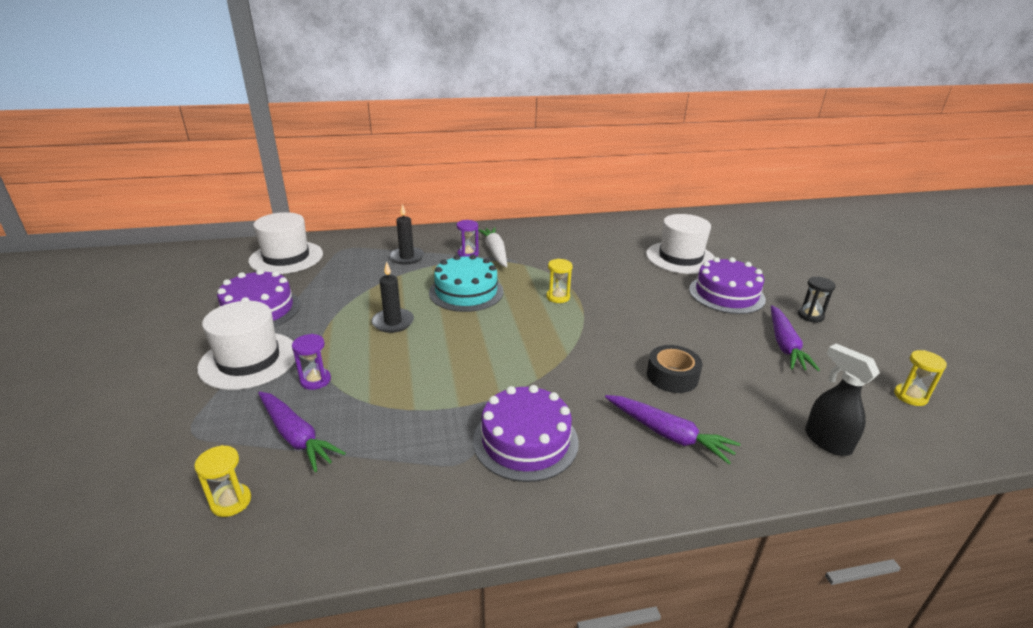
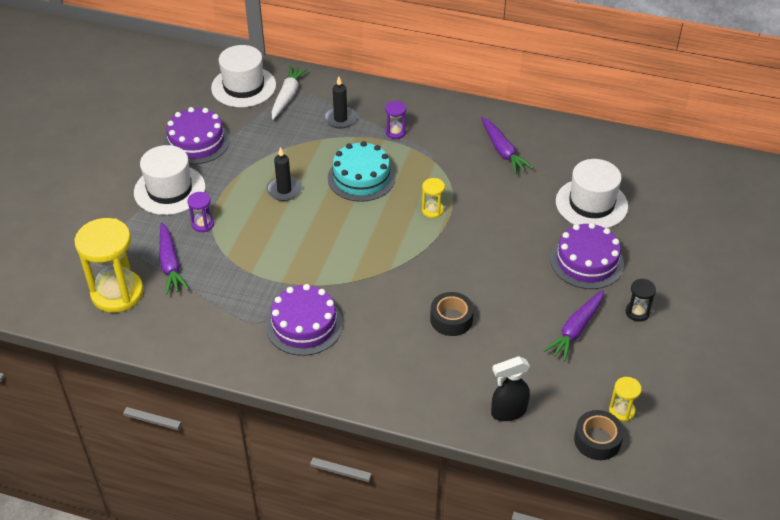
camera: 30 degrees right, 15 degrees up
(231, 502) = (117, 293): yellow hourglass -> yellow hourglass, size x2.20
(495, 252) = (422, 137): white carrot -> white carrot (287, 96)
(668, 434) = (401, 360): purple carrot -> purple carrot (502, 151)
(826, 441) = (508, 412): black spray bottle -> black spray bottle turned 105 degrees counterclockwise
(931, 432) = (597, 440): none -> black tape

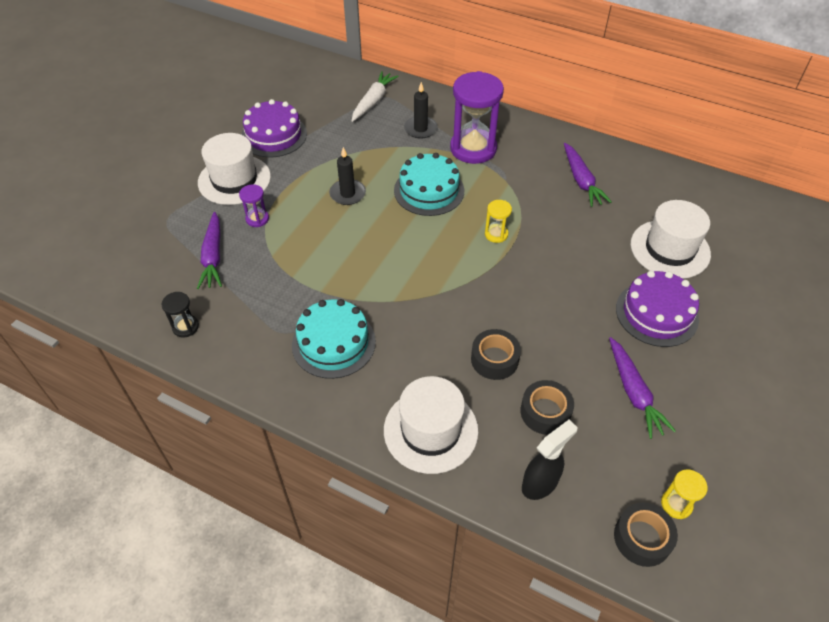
camera: 10 degrees right, 5 degrees up
(117, 293) = (151, 280): yellow hourglass -> none
(243, 87) = (333, 87): white hat -> white hat (430, 430)
(304, 325) = (333, 343): purple cake -> turquoise cake
(395, 132) = (473, 148): purple hourglass -> purple hourglass, size x2.20
(503, 356) = (545, 412): none -> black tape
(508, 412) = (540, 483): black spray bottle -> black spray bottle turned 150 degrees clockwise
(575, 330) = (634, 392): purple carrot -> purple carrot turned 60 degrees counterclockwise
(637, 312) = (708, 382): black hourglass -> black hourglass (185, 327)

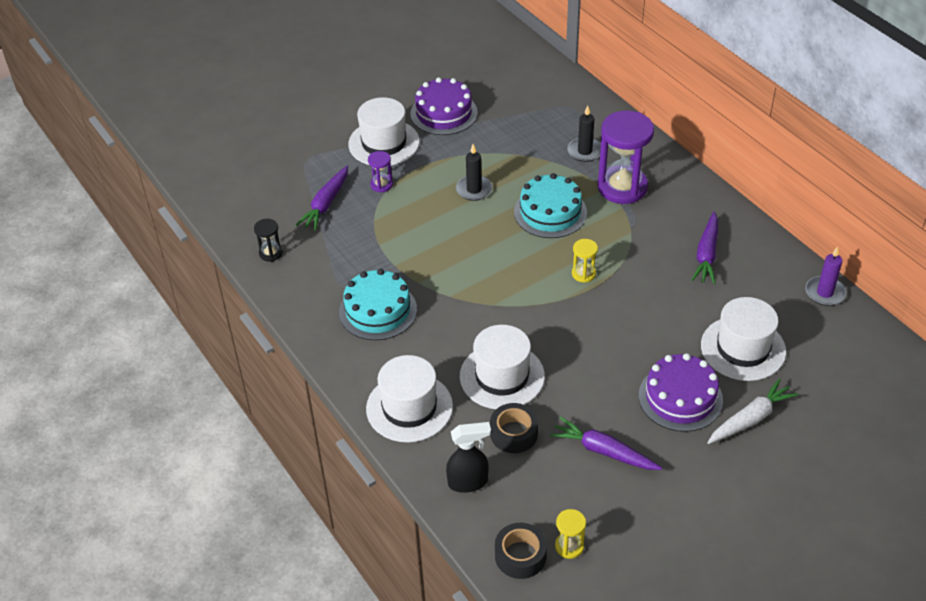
camera: 30 degrees right, 5 degrees down
(373, 101) = (558, 109): white carrot -> white carrot (750, 419)
(494, 359) = (502, 376): black tape -> white hat
(634, 392) = (603, 451): purple carrot -> purple carrot turned 105 degrees clockwise
(691, 179) = (824, 293): none -> purple candle

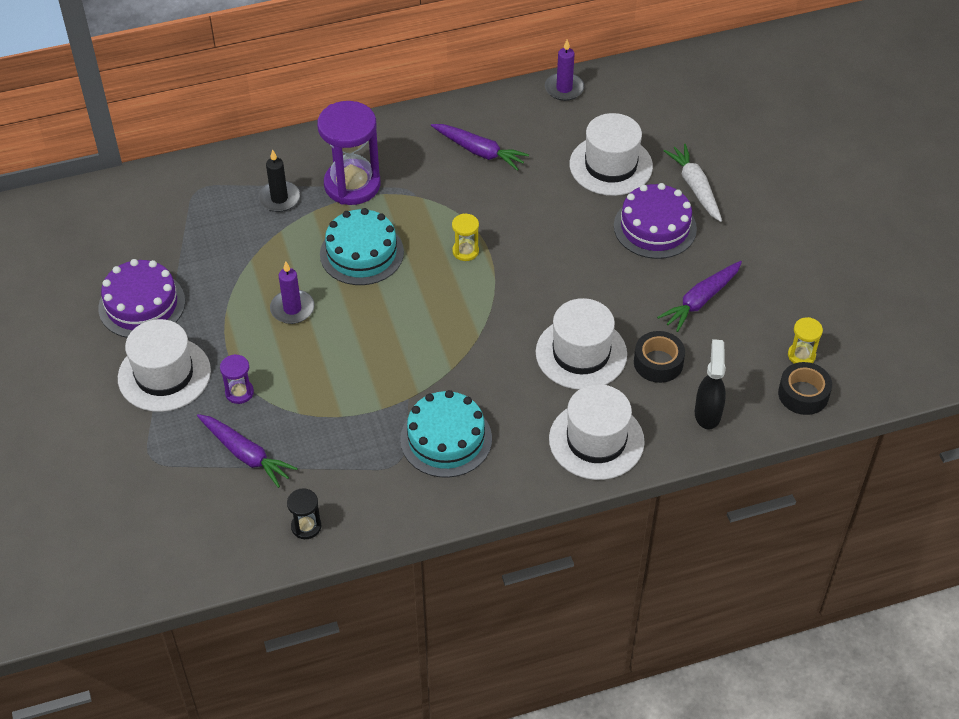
camera: 75 degrees left, 5 degrees up
(474, 190) = (292, 309): black candle -> purple candle

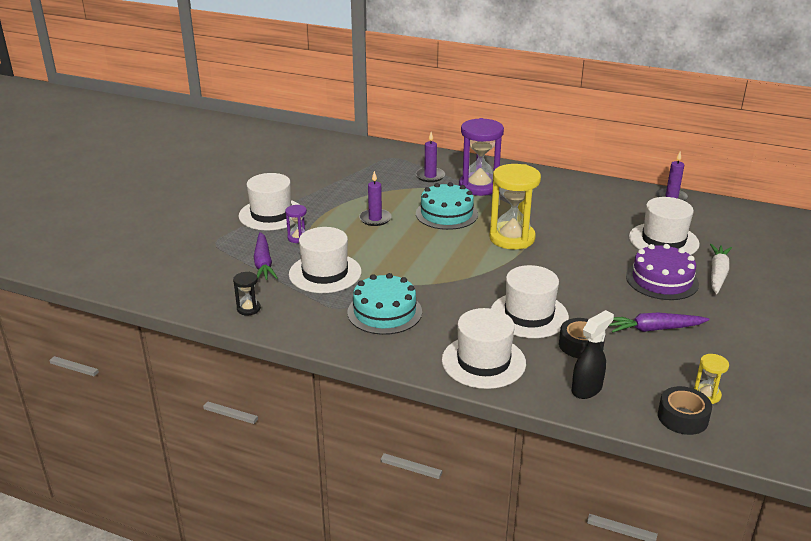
camera: 40 degrees right, 20 degrees down
(142, 304) = (300, 185): purple cake -> none
(279, 198) = (430, 176): black candle -> purple candle
(328, 425) = (325, 273): none -> white hat
(465, 251) = (512, 238): yellow hourglass -> yellow hourglass, size x2.20
(479, 151) = (577, 202): purple carrot -> none

